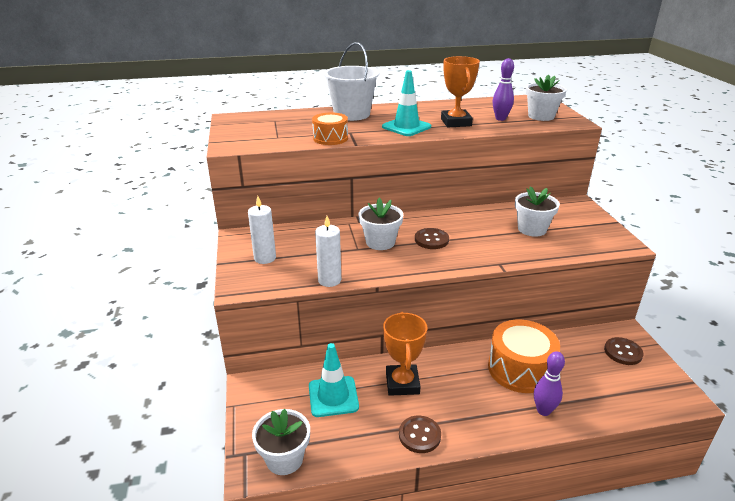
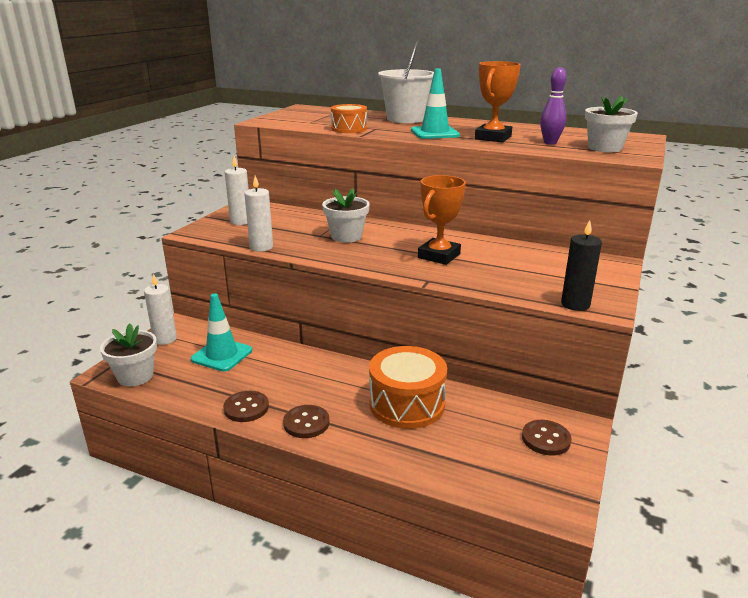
camera: 35 degrees right, 5 degrees down
(259, 406) = (165, 339): none -> white candle
(402, 383) = (286, 369): orange trophy -> orange trophy (439, 256)
(431, 240) = (395, 247): brown button -> brown button (306, 423)
(532, 229) = (514, 267): white flower pot -> none
(543, 410) = (380, 443): purple bowling pin -> none
(607, 248) = (575, 304): none -> black candle

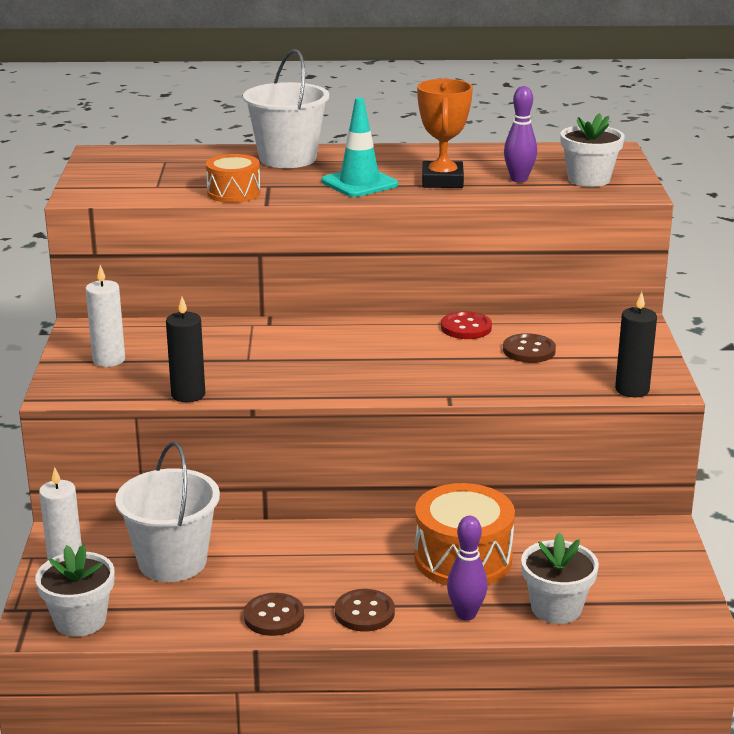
camera: 25 degrees left, 0 degrees up
(222, 355) = (172, 562): turquoise traffic cone -> white bucket
(261, 247) = (188, 395): white candle -> black candle
(346, 236) = (286, 353): white flower pot -> white flower pot (556, 608)
(375, 446) = (466, 614): none -> purple bowling pin
(439, 256) = (431, 358): orange trophy -> none
(481, 242) = (466, 328): none -> red button
(546, 439) = (638, 554): brown button -> brown button (529, 350)

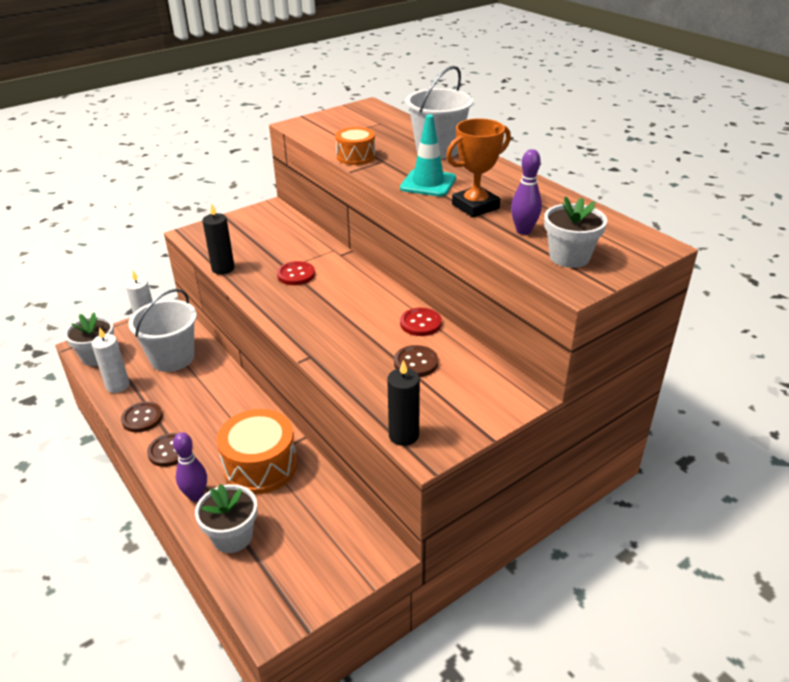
camera: 55 degrees right, 10 degrees up
(109, 360) = (241, 230): white candle -> white candle (117, 385)
(273, 358) = (296, 275): none -> red button

